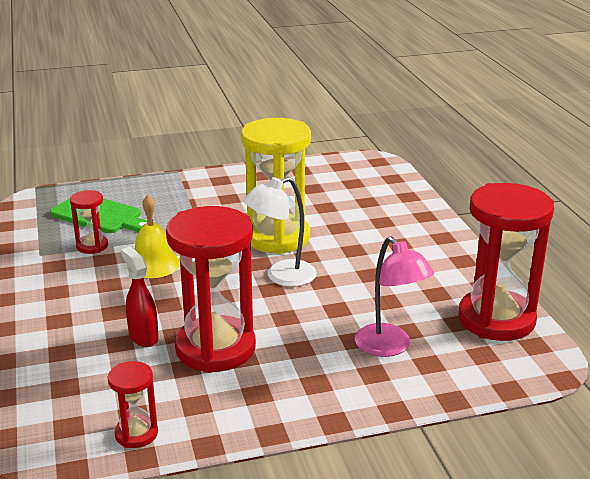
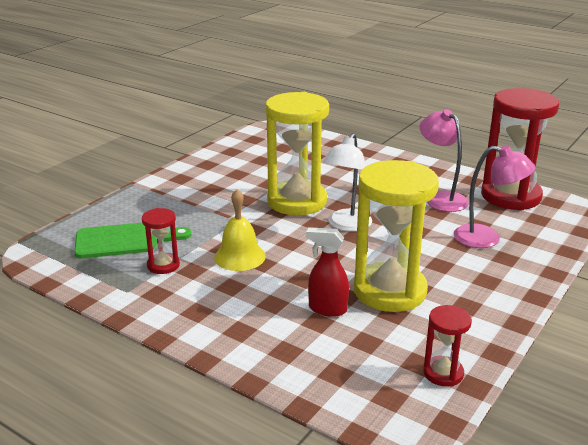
camera: 40 degrees left, 0 degrees up
(215, 348) = (389, 291): red hourglass -> yellow hourglass
(416, 290) = (440, 198): none -> pink lamp

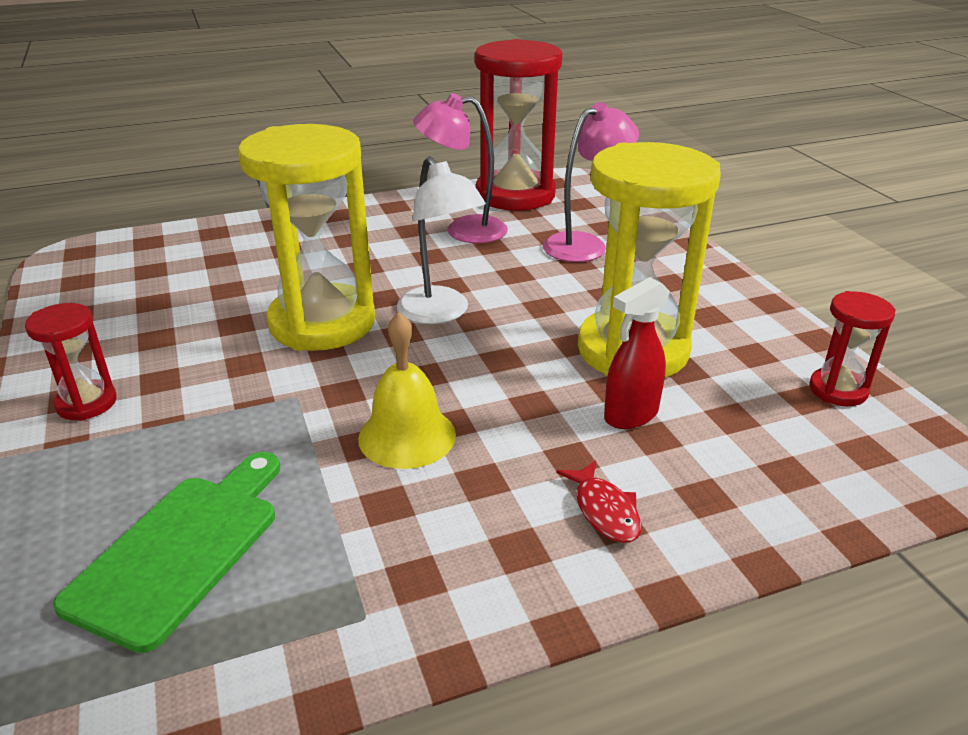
camera: 55 degrees left, 5 degrees up
(163, 265) = (332, 532): red hourglass -> red hourglass (86, 403)
(243, 325) = (604, 511): none -> red fish

